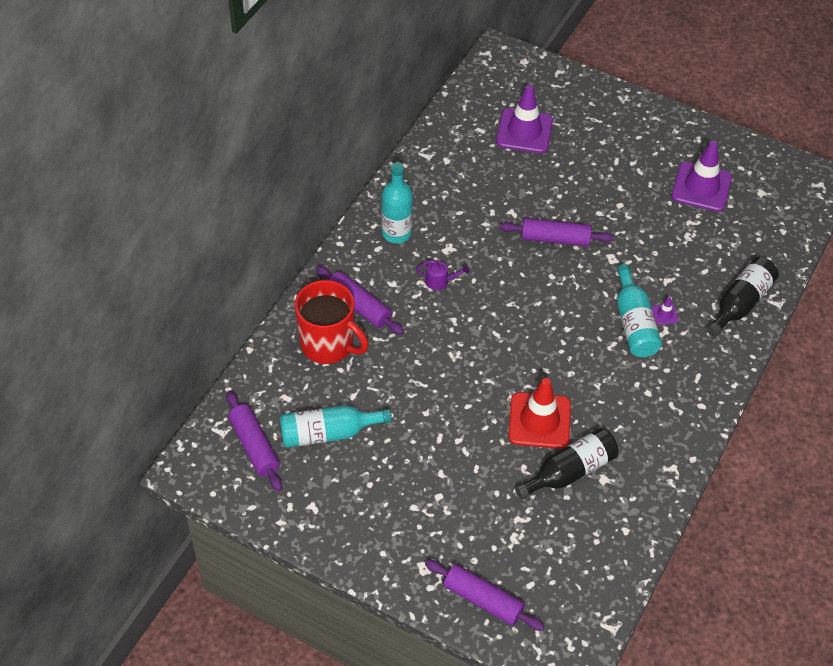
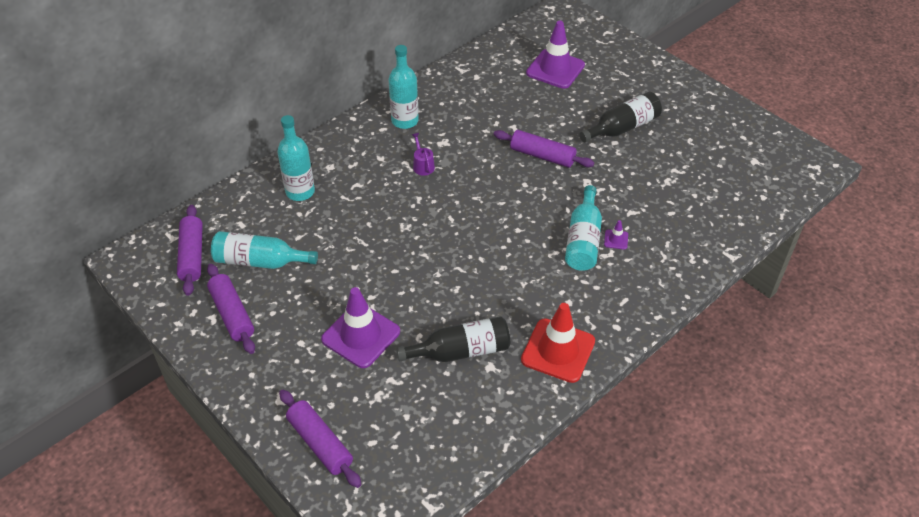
camera: 20 degrees right, 5 degrees down
(328, 344) = (300, 192): red mug -> turquoise bottle
(359, 306) = (343, 168): purple rolling pin -> purple rolling pin (232, 314)
(440, 281) = (423, 165): purple watering can -> purple watering can turned 135 degrees counterclockwise
(539, 421) = (454, 300): red traffic cone -> red traffic cone (558, 350)
(701, 187) = (698, 144): purple traffic cone -> purple traffic cone (361, 335)
(740, 303) = (694, 248): black bottle -> black bottle (622, 128)

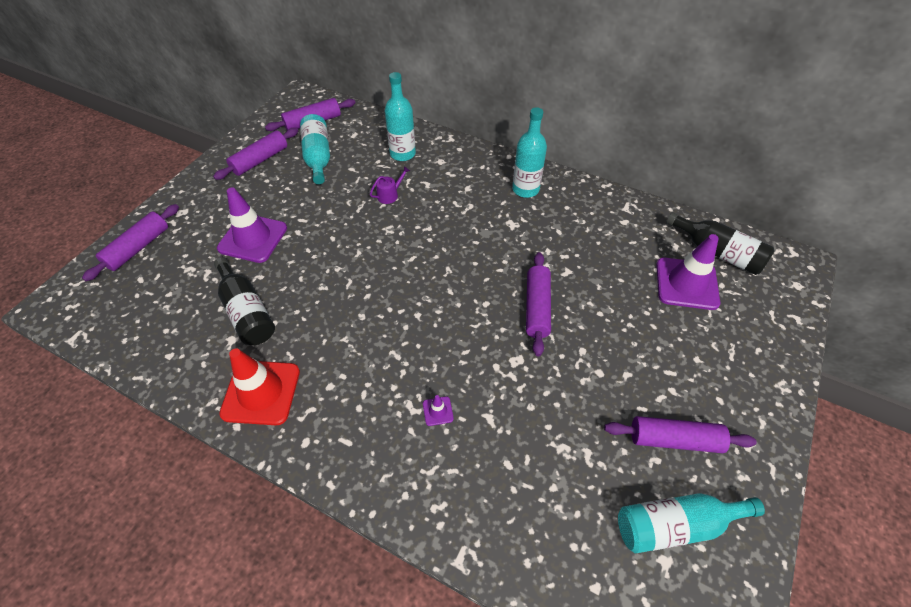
camera: 70 degrees right, 5 degrees up
(423, 165) = (472, 218): purple watering can -> purple watering can (390, 195)
(583, 240) = (424, 378): turquoise bottle -> turquoise bottle (675, 525)
(622, 128) = (630, 375): black bottle -> black bottle (717, 252)
(678, 126) = (674, 439): none -> purple rolling pin

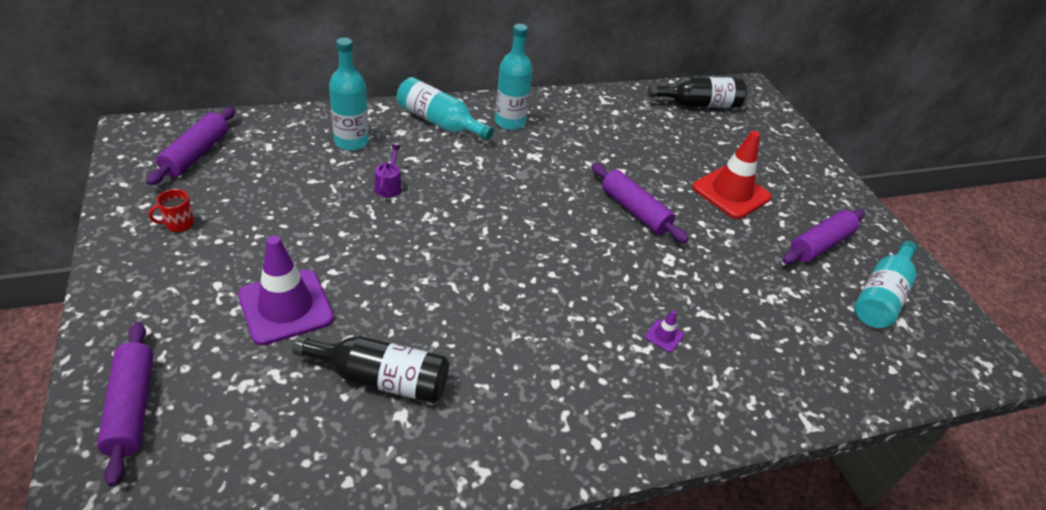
camera: 50 degrees left, 10 degrees down
(260, 160) = (179, 224): purple rolling pin -> red mug
(261, 392) = (499, 436): red traffic cone -> red traffic cone (731, 192)
(318, 157) = (253, 187): turquoise bottle -> turquoise bottle (439, 122)
(686, 284) = (706, 136): purple traffic cone -> none

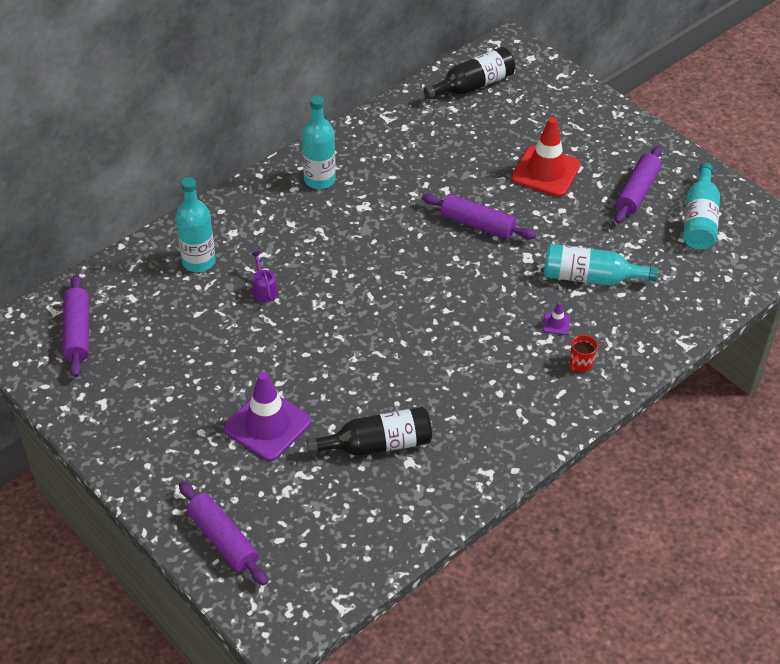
camera: 20 degrees left, 5 degrees up
(179, 224) = (125, 399): red mug -> red mug (580, 364)
(439, 122) = (259, 207): turquoise bottle -> turquoise bottle (590, 277)

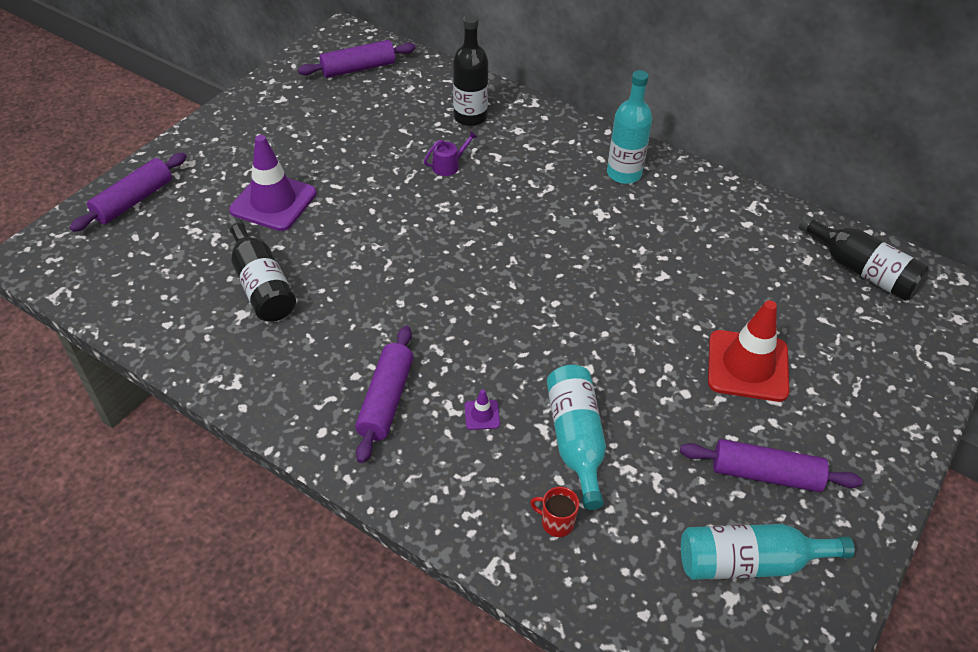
camera: 75 degrees right, 0 degrees up
(198, 261) = (470, 117): turquoise bottle -> black bottle
(477, 224) = (619, 313): purple rolling pin -> purple rolling pin (386, 400)
(580, 364) = (421, 449): red mug -> red mug (556, 522)

